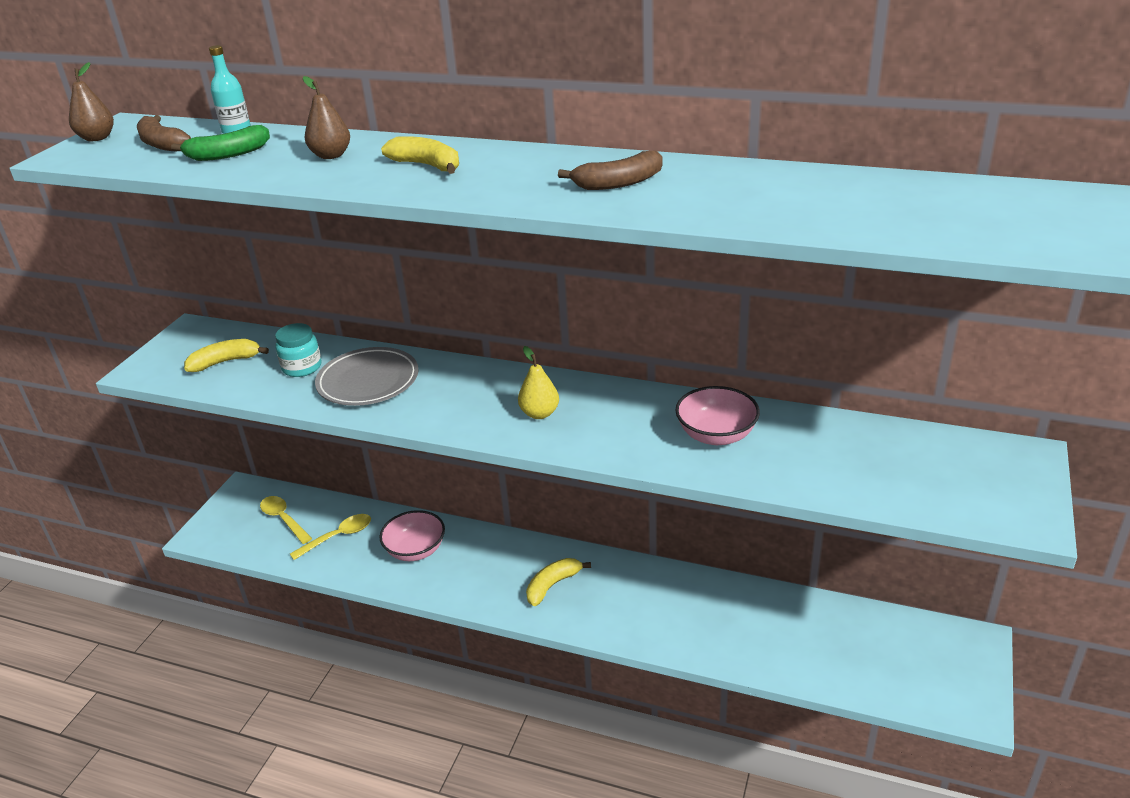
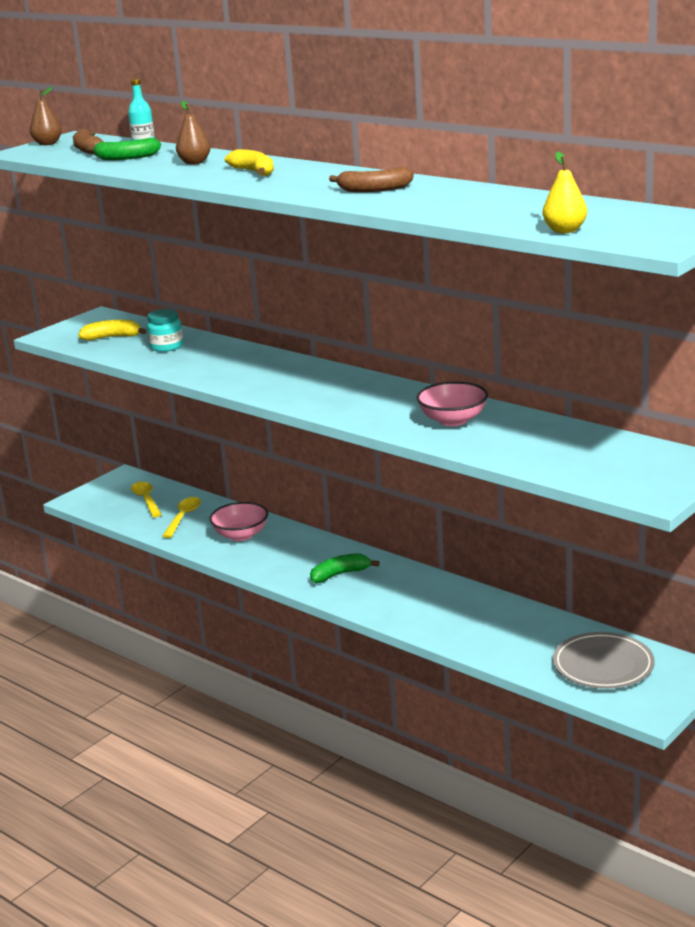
camera: 20 degrees right, 10 degrees down
(338, 537) = (183, 517): yellow spoon -> yellow spoon turned 60 degrees counterclockwise
(368, 381) = (210, 360): grey plate -> grey plate (603, 666)
(539, 413) = (325, 392): yellow pear -> yellow pear (564, 230)
(552, 585) = (340, 574): yellow banana -> green banana

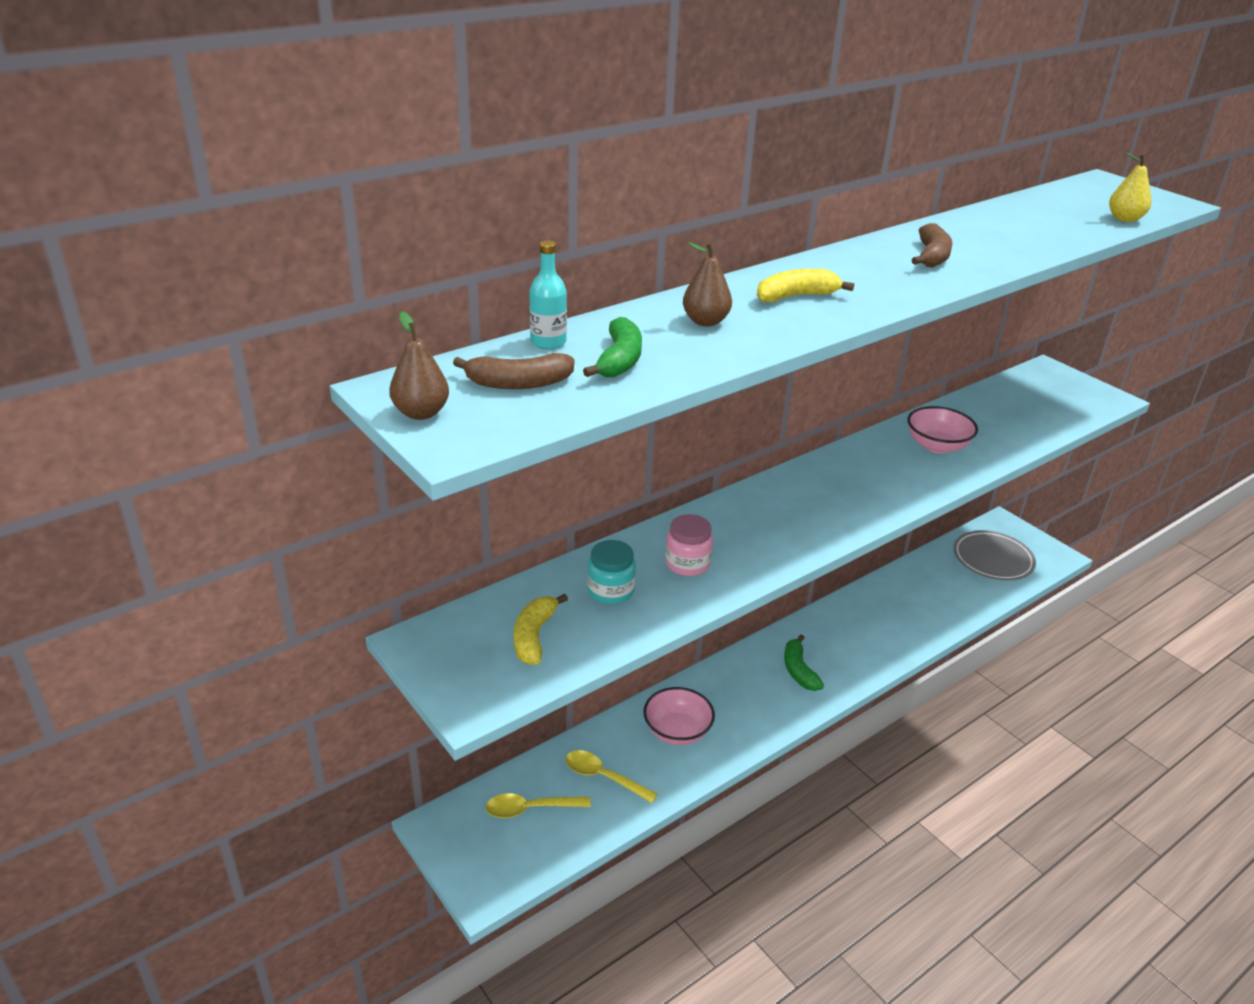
camera: 80 degrees left, 10 degrees up
(208, 360) = (687, 564): none -> pink jar

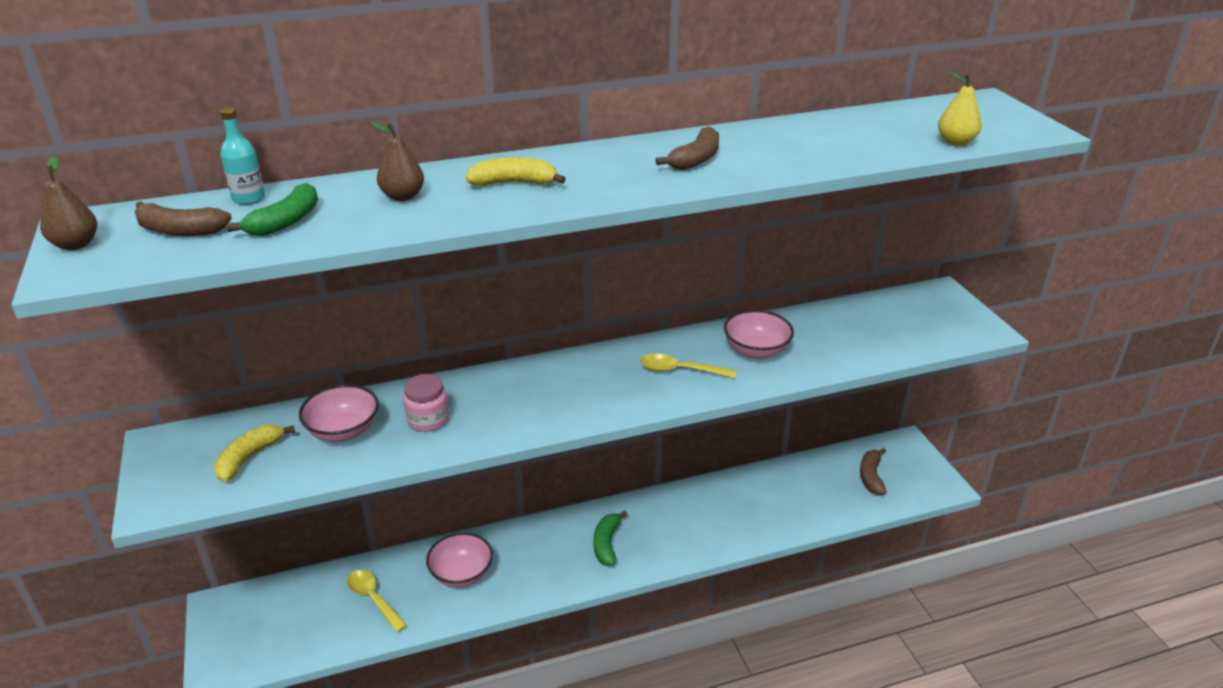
camera: 20 degrees right, 0 degrees up
(530, 809) = (297, 611): yellow spoon -> yellow spoon (680, 370)
(610, 591) = (343, 431): turquoise jar -> pink bowl
(992, 559) = (871, 477): grey plate -> brown banana

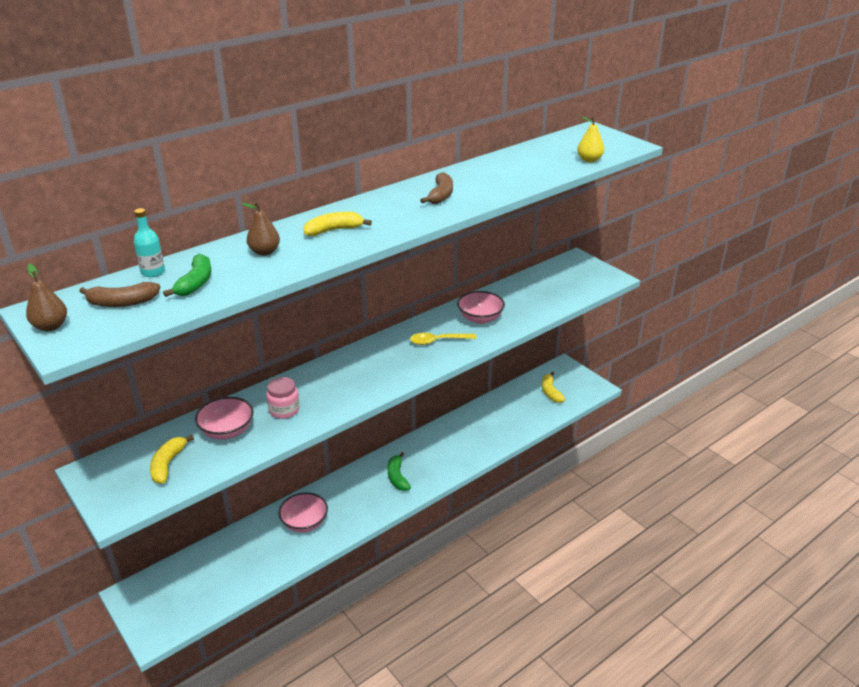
camera: 20 degrees left, 0 degrees up
(373, 599) = (248, 556): yellow spoon -> none
(871, 477) = (550, 392): brown banana -> yellow banana

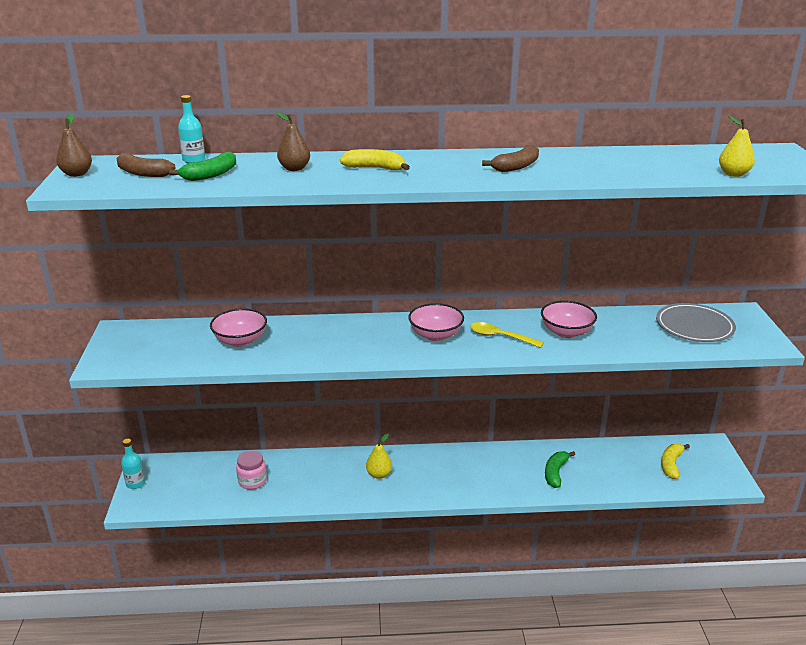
camera: 35 degrees right, 5 degrees down
(136, 615) = (135, 483): none -> turquoise bottle
(168, 464) = (172, 347): yellow banana -> none
(284, 410) = (301, 342): pink jar -> pink jar (252, 481)
(304, 523) = (320, 476): pink bowl -> pink bowl (435, 335)
(352, 498) = (379, 474): none -> yellow pear
(397, 477) = (436, 475): green banana -> green banana (555, 473)
(557, 281) = (694, 327): none -> grey plate

